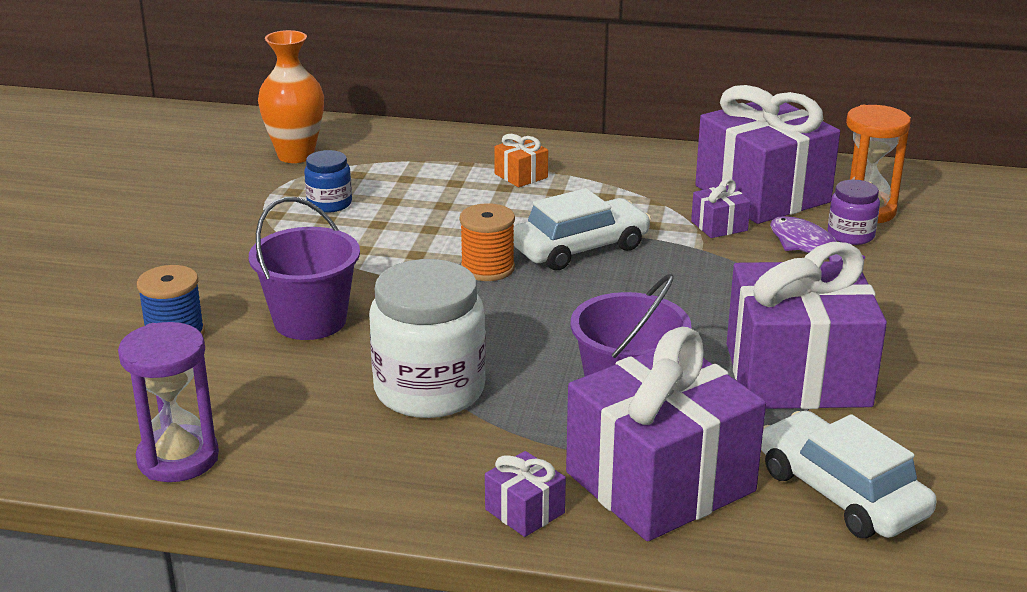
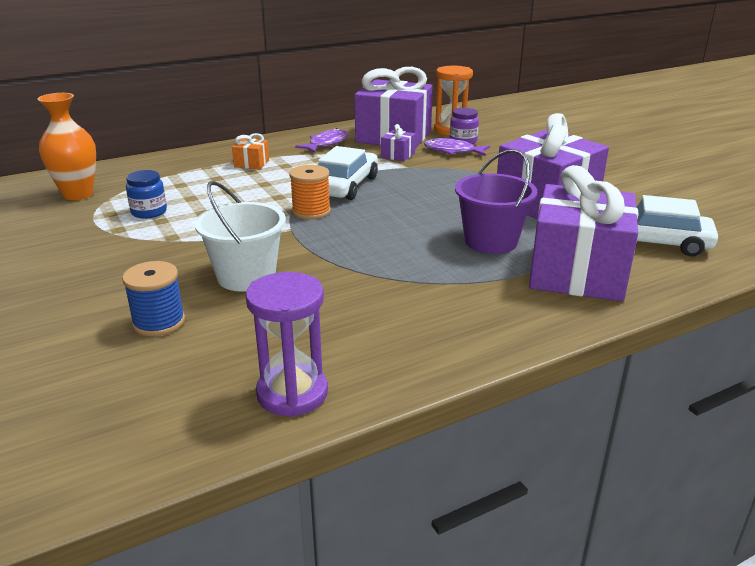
camera: 40 degrees left, 0 degrees up
(310, 321) = (246, 276): purple bucket -> white bucket
(429, 390) = (386, 282): white jar -> none
(525, 511) = (544, 317): purple gift -> none
(654, 175) = (326, 143): none -> purple fish

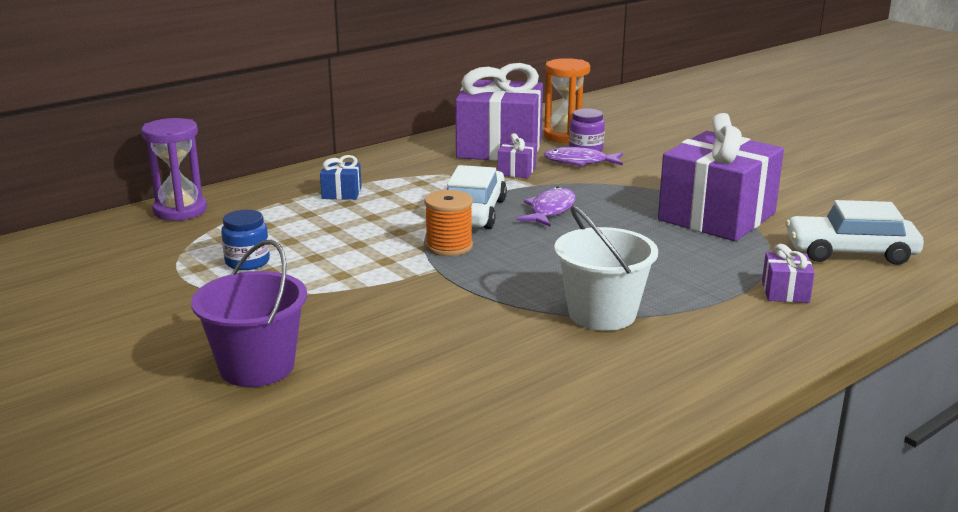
camera: 10 degrees left, 5 degrees down
(78, 194) = (140, 247): orange vase -> none
(159, 322) = (341, 389): blue spool -> none
(246, 276) = (414, 328): white bucket -> white bucket (602, 314)
(251, 164) = (341, 193): orange gift -> blue gift
(292, 393) = (540, 449): purple hourglass -> purple hourglass (180, 211)
(326, 143) = (421, 162): purple fish -> purple fish (550, 210)
(491, 241) = (675, 265): purple bucket -> purple bucket (257, 367)
(577, 272) = (785, 292): purple gift -> purple gift, size x0.41

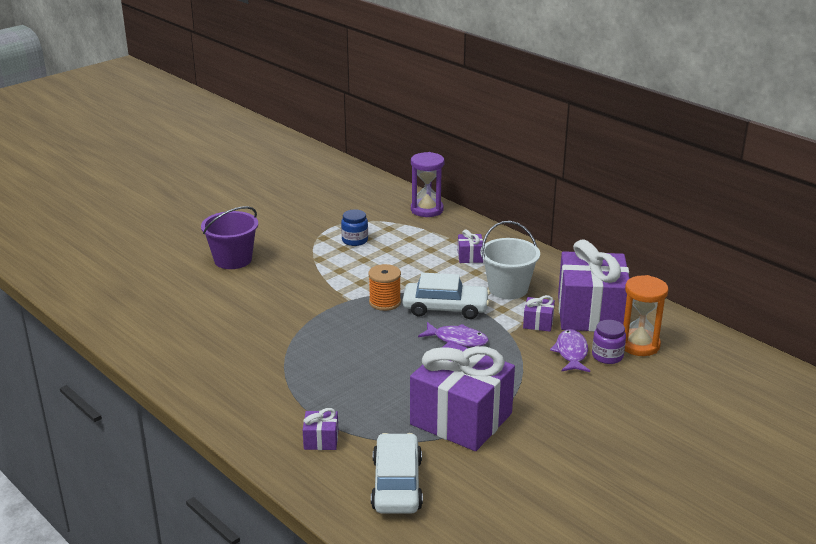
camera: 85 degrees right, 5 degrees up
(341, 193) = (470, 256): blue gift -> purple gift
(602, 314) = (287, 361): white bucket -> white bucket (508, 289)

